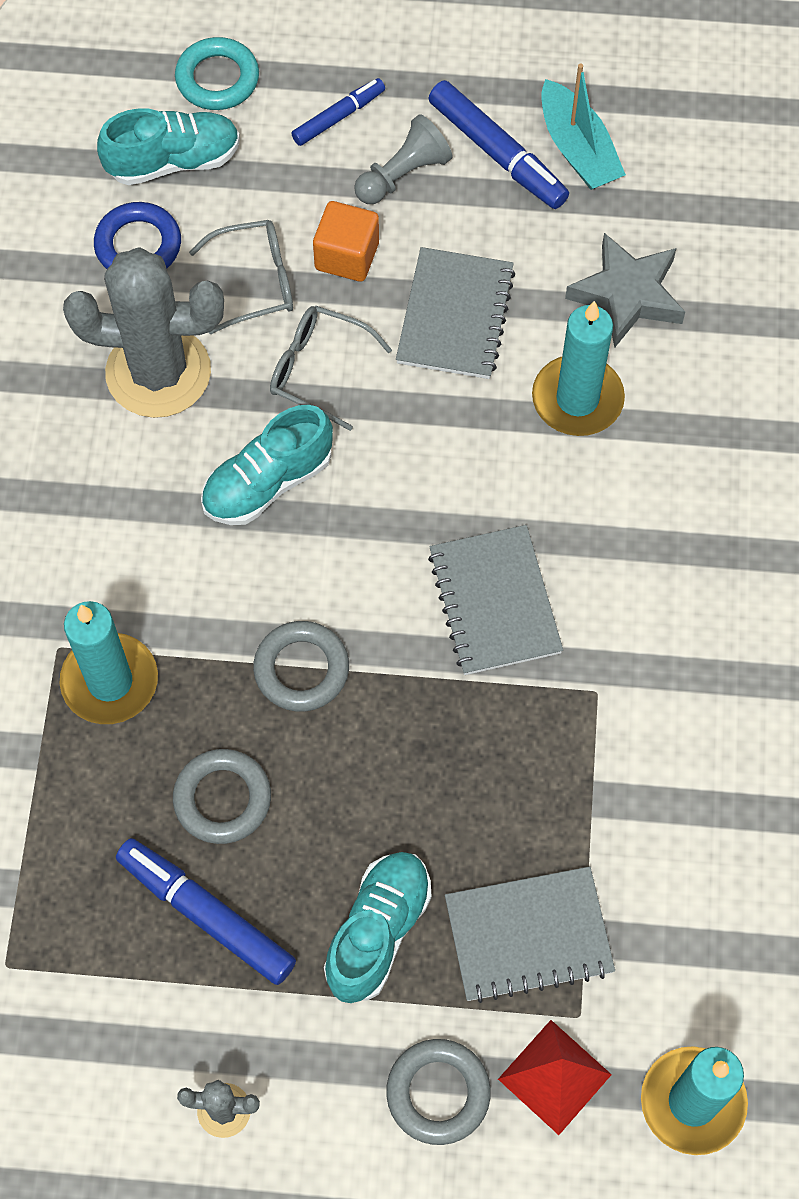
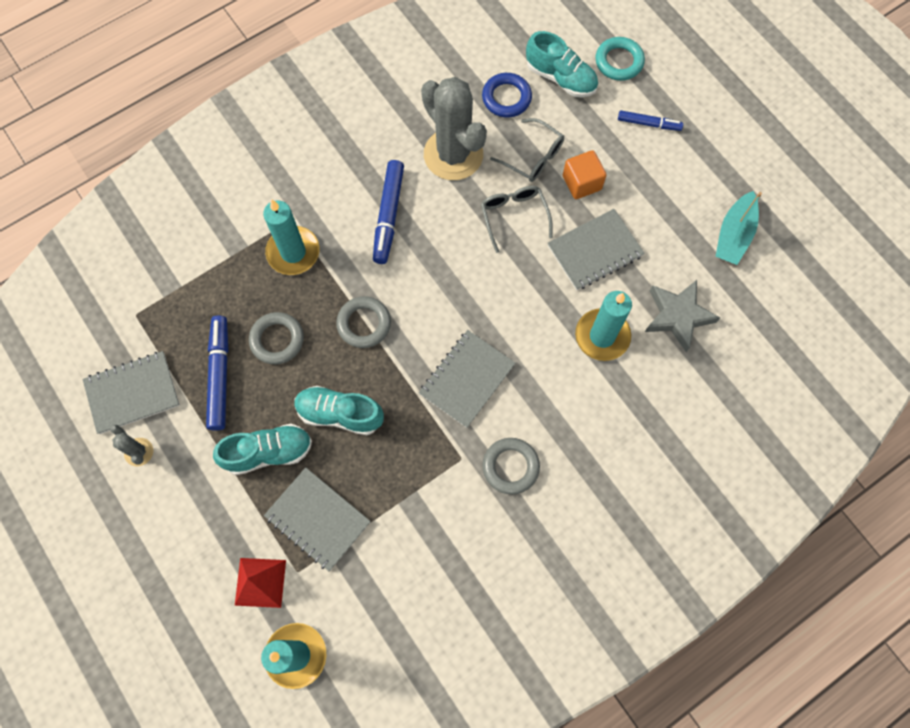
camera: 50 degrees right, 5 degrees up
(125, 1056) = (132, 393): none -> grey notebook
(267, 482) = (440, 239): turquoise shoe -> turquoise shoe (339, 414)
(403, 174) = (646, 173): grey pawn -> none
(438, 1093) = (214, 536): grey ring -> grey ring (510, 467)
(497, 153) = (696, 203): blue marker -> blue marker (388, 215)

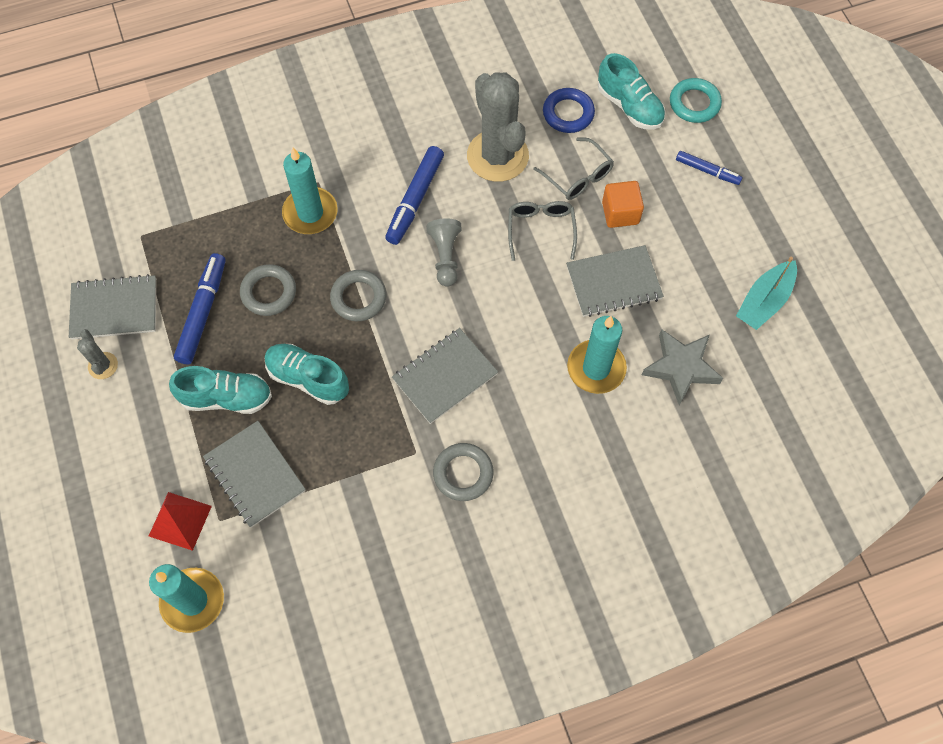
camera: 15 degrees right, 5 degrees down
(433, 264) = (445, 257): none -> grey pawn

